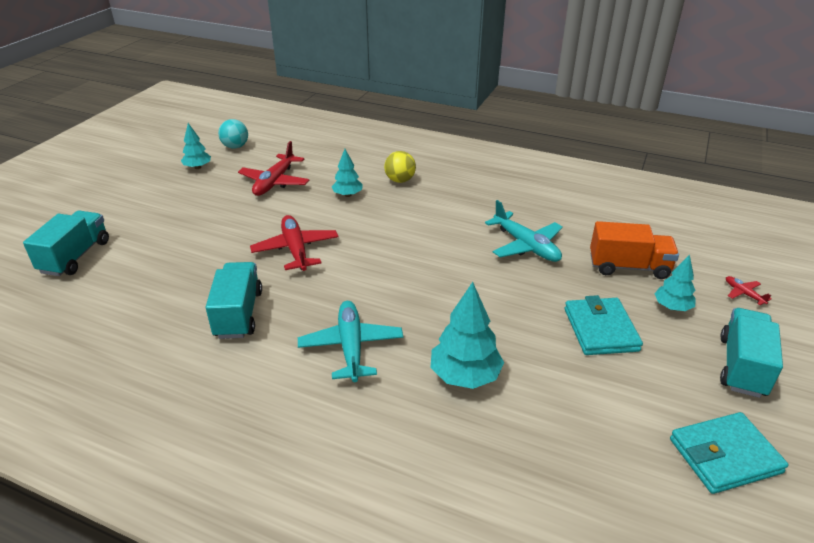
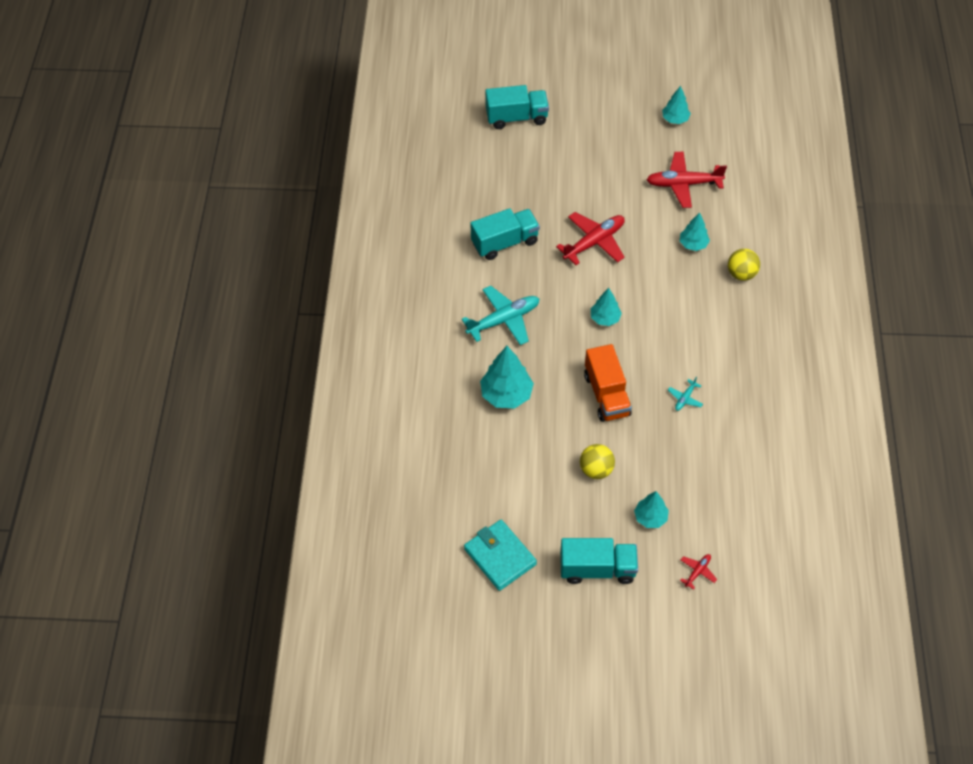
camera: 70 degrees right, 20 degrees up
(235, 147) = (727, 126): turquoise ball -> none
(399, 269) = (605, 318): none -> turquoise tree
(526, 246) = (685, 398): turquoise plane -> turquoise plane, size x0.47
(600, 330) = (596, 470): turquoise wallet -> yellow ball
(628, 267) = (693, 480): orange truck -> orange truck (606, 395)

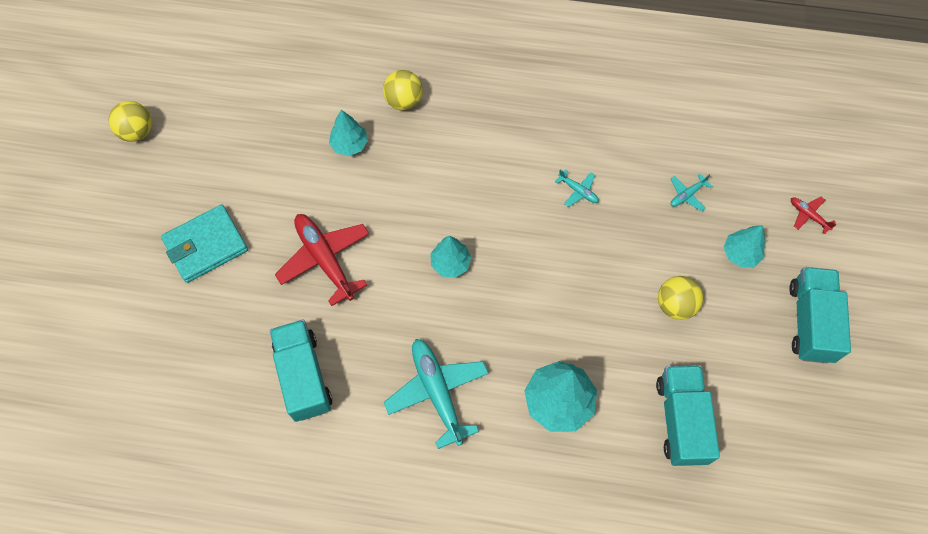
camera: 85 degrees left, 10 degrees up
(500, 556) = (799, 436): turquoise wallet -> turquoise wallet (206, 246)
(516, 117) = (73, 334): turquoise truck -> turquoise truck (681, 420)
(606, 395) = (567, 278): orange truck -> none
(675, 119) = (137, 131): turquoise tree -> yellow ball
(683, 184) = (250, 140): red plane -> none
(698, 477) = (687, 195): none -> turquoise plane

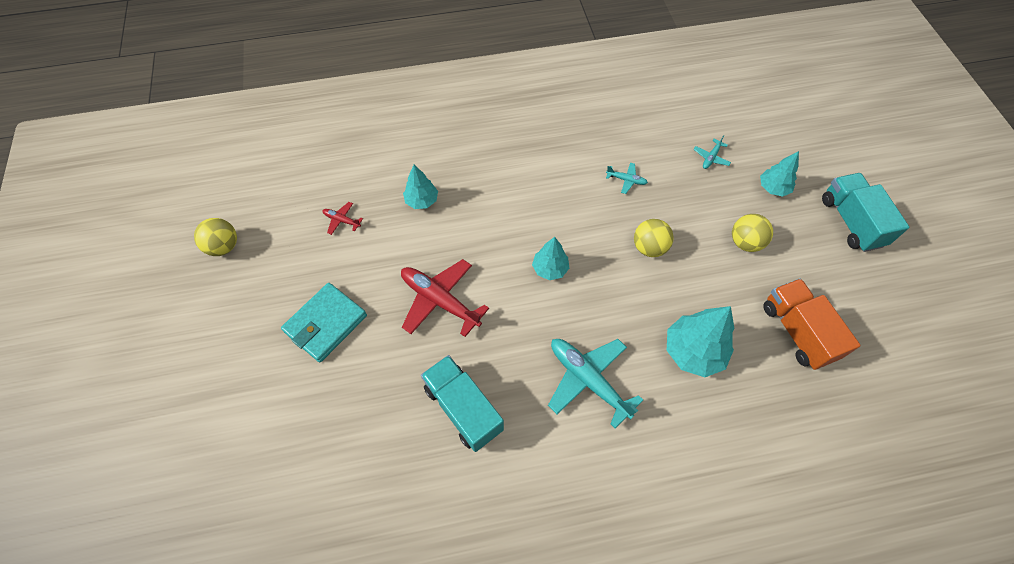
camera: 20 degrees left, 5 degrees down
(404, 101) = (453, 154): yellow ball -> yellow ball (649, 247)
(681, 420) = (797, 331): turquoise truck -> orange truck
(808, 215) = (806, 145): red plane -> red plane (342, 220)

